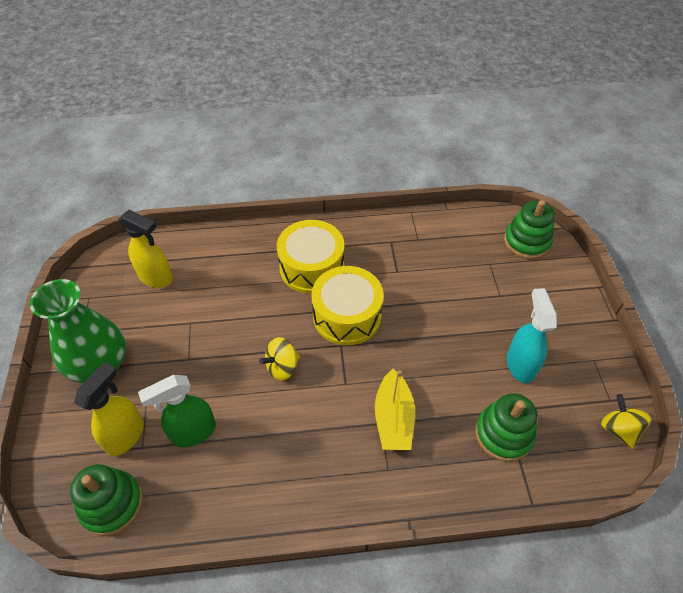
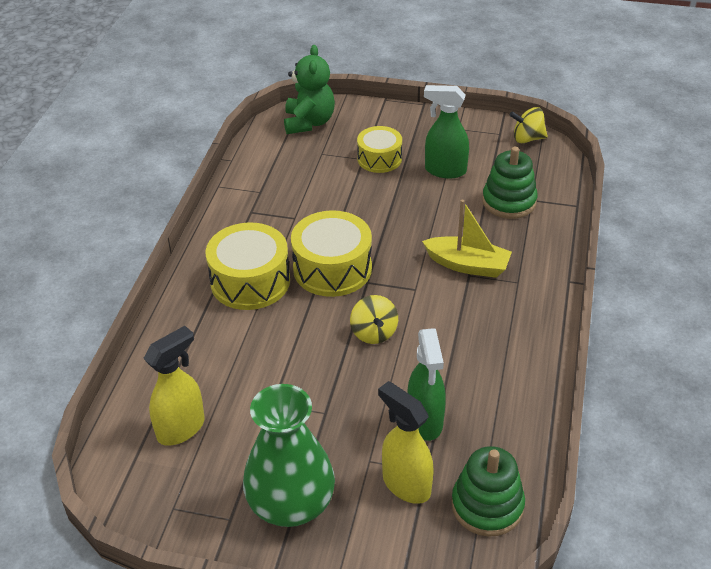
camera: 70 degrees left, 10 degrees down
(507, 307) = (379, 159): none -> yellow drum
(520, 365) = (445, 170): turquoise spray bottle -> green spray bottle
(526, 242) = (309, 122): green stacking toy -> green teddy bear

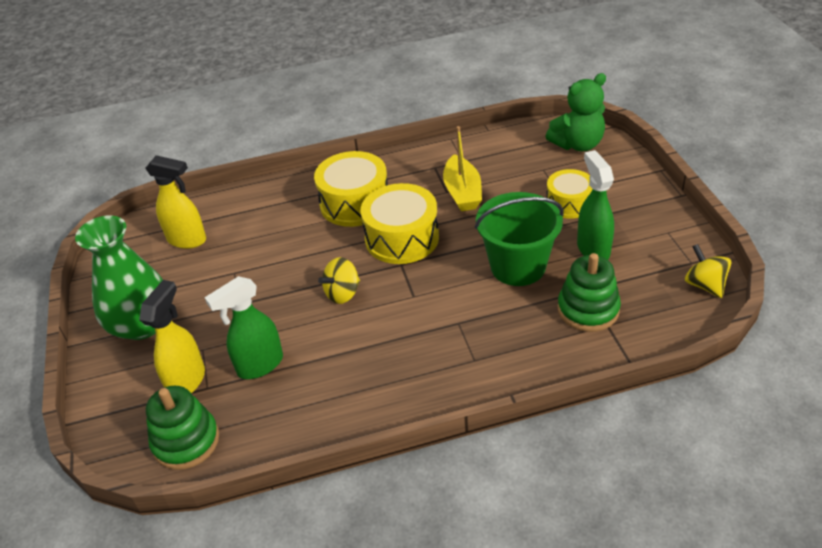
camera: 65 degrees right, 0 degrees up
(431, 216) = (518, 266): none -> green bucket
(467, 265) = (470, 316): yellow boat -> yellow boat (462, 192)

